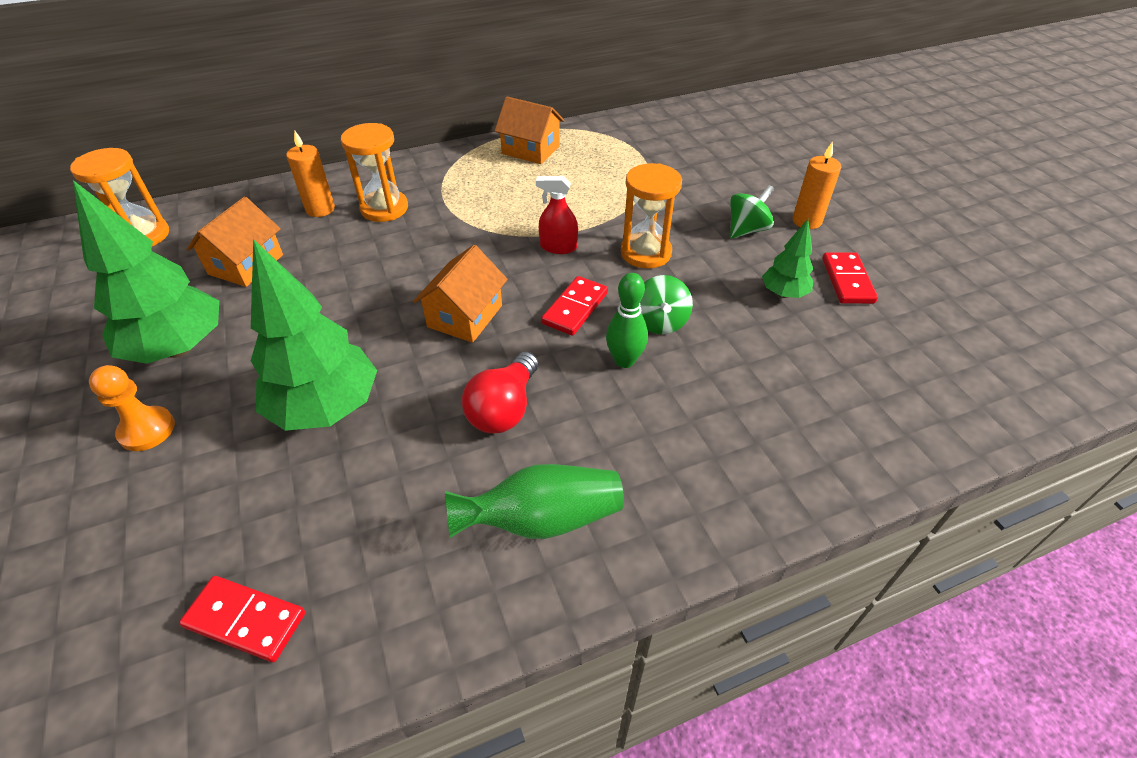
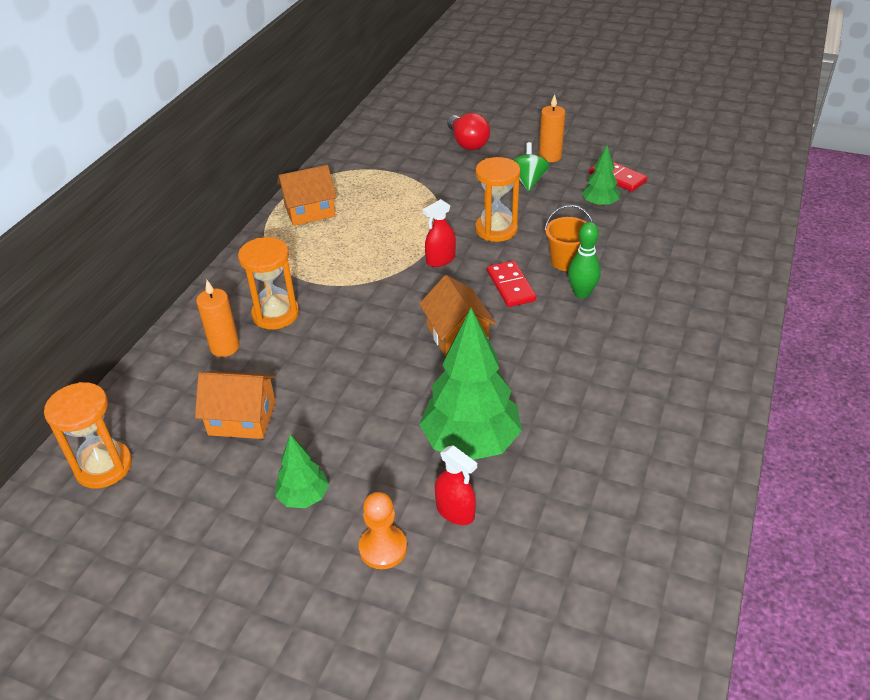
camera: 45 degrees left, 5 degrees down
(179, 348) = (303, 497): green tree -> green tree, size x0.51
(225, 450) = (455, 511): none -> red spray bottle
(245, 620) = (621, 556): red domino -> none
(246, 264) = (242, 418): orange house -> orange house turned 60 degrees counterclockwise
(504, 408) = (565, 362): red light bulb -> red light bulb (467, 143)
(541, 519) = (669, 393): green vase -> none
(660, 322) = (566, 261): green spinning top -> orange bucket

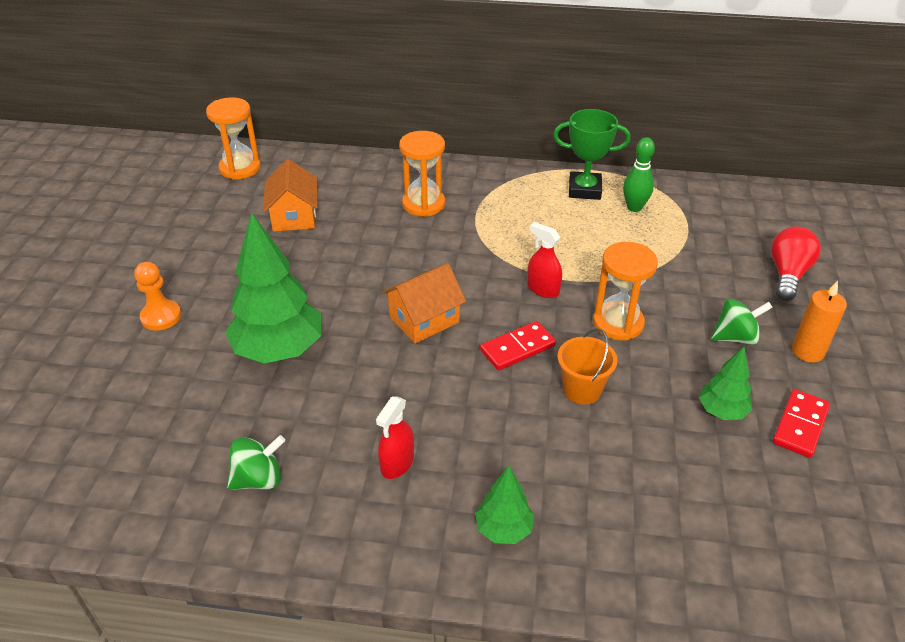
camera: 75 degrees right, 0 degrees up
(225, 347) = (374, 188): orange candle -> none
(303, 497) = (213, 265): green tree -> green tree (504, 529)
(309, 211) = (584, 190): orange house -> green trophy
(455, 511) = (198, 352): red spray bottle -> red spray bottle (397, 463)
(467, 143) = (787, 274): red light bulb -> red light bulb turned 150 degrees clockwise
(581, 293) = (526, 409): green bowling pin -> green bowling pin (634, 207)
(639, 464) = (259, 479): none -> green spinning top

